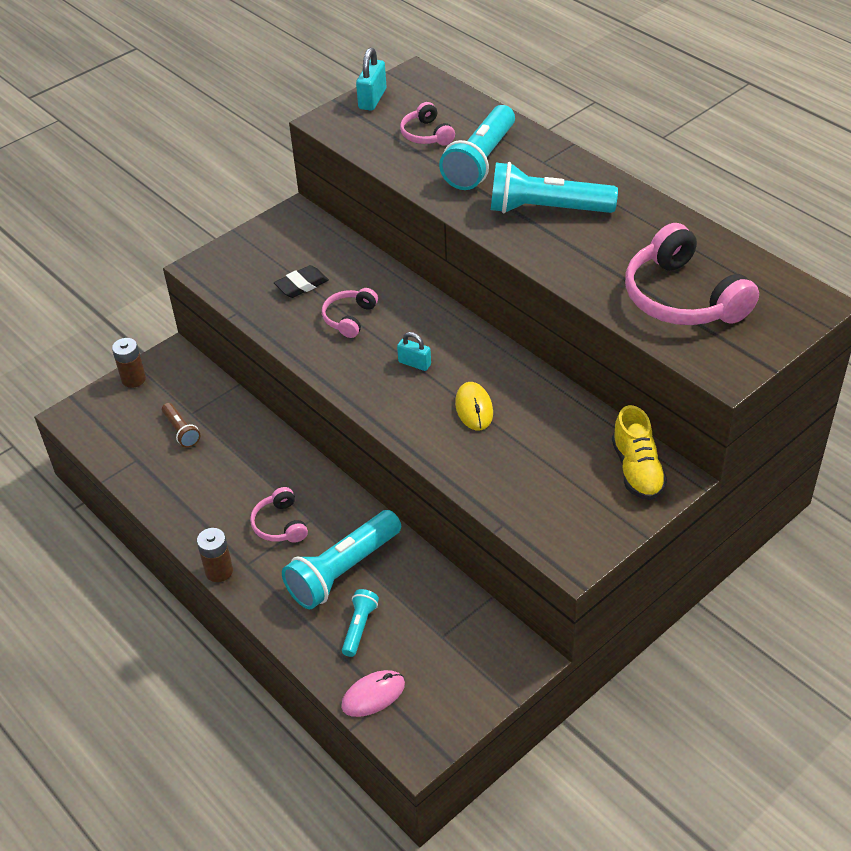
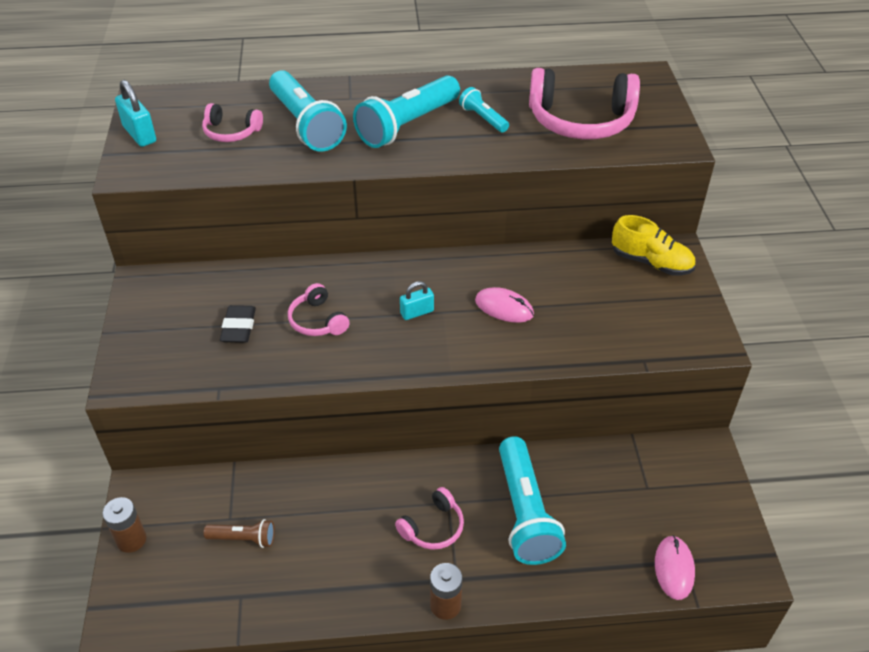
camera: 55 degrees left, 0 degrees up
(280, 524) = (433, 527): pink headphones -> pink headphones turned 60 degrees counterclockwise
(359, 627) = (595, 536): turquoise flashlight -> turquoise flashlight (483, 118)
(474, 408) = (504, 307): yellow mouse -> pink mouse

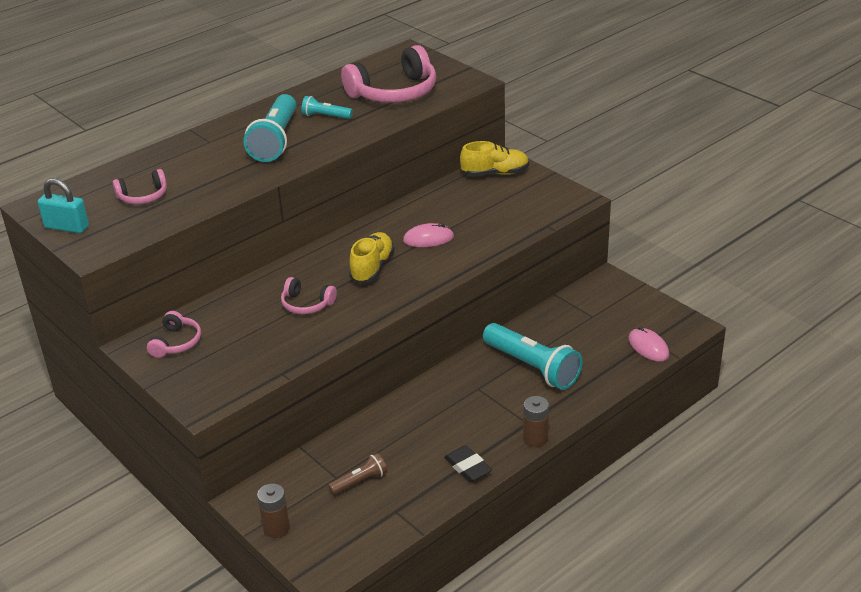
camera: 35 degrees left, 10 degrees down
(238, 327) = (252, 335): black eraser -> black eraser (467, 467)
(306, 125) = (197, 169): turquoise flashlight -> none
(417, 312) = (372, 268): turquoise padlock -> yellow shoe
(433, 527) = (482, 405): pink headphones -> pink headphones (176, 342)

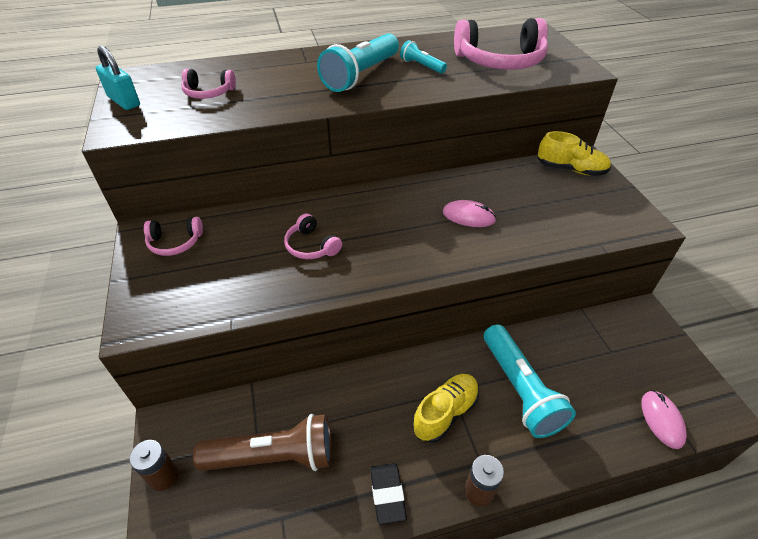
camera: 25 degrees right, 10 degrees up
(176, 342) = (175, 242): pink headphones -> pink headphones turned 45 degrees clockwise
(360, 481) = (274, 457): brown flashlight -> brown flashlight, size x2.01
(372, 268) = (396, 229): yellow shoe -> yellow shoe (445, 413)

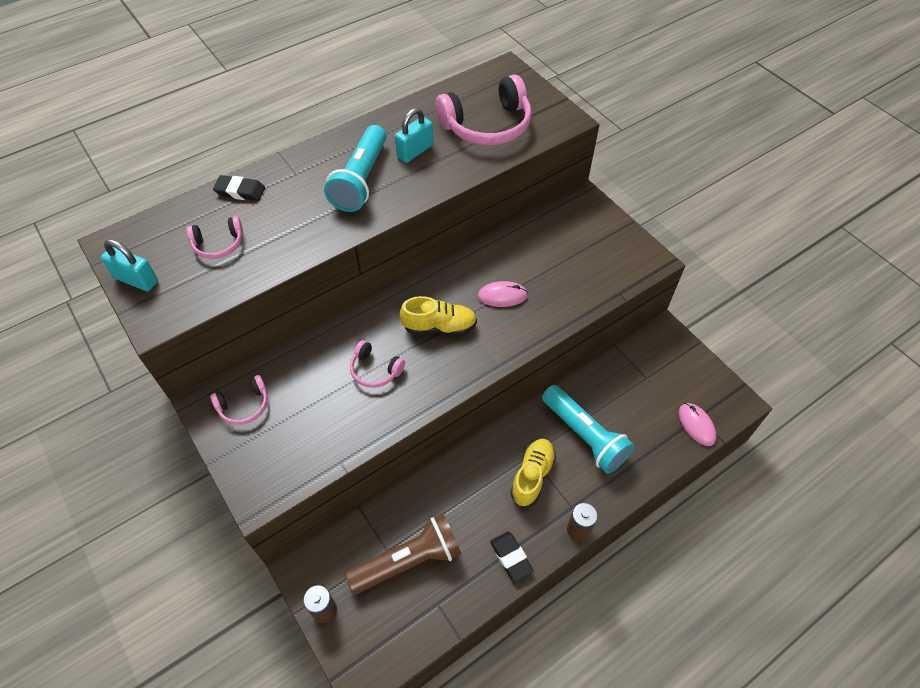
camera: 20 degrees left, 10 degrees up
(252, 64) = (240, 191): none -> black eraser
(421, 66) = (415, 151): turquoise flashlight -> turquoise padlock
(571, 169) = (575, 215): yellow shoe -> yellow shoe (439, 326)

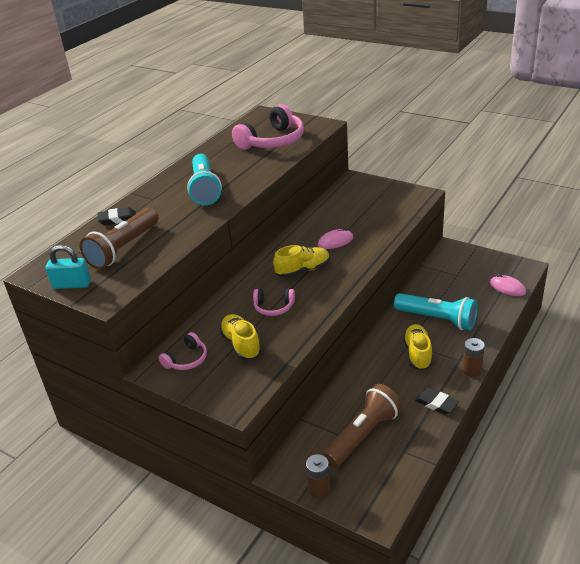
camera: 20 degrees left, 20 degrees down
(219, 244) = (123, 248): pink headphones -> brown flashlight
(310, 411) = (241, 345): none -> yellow shoe
(415, 151) = (232, 165): turquoise padlock -> none

